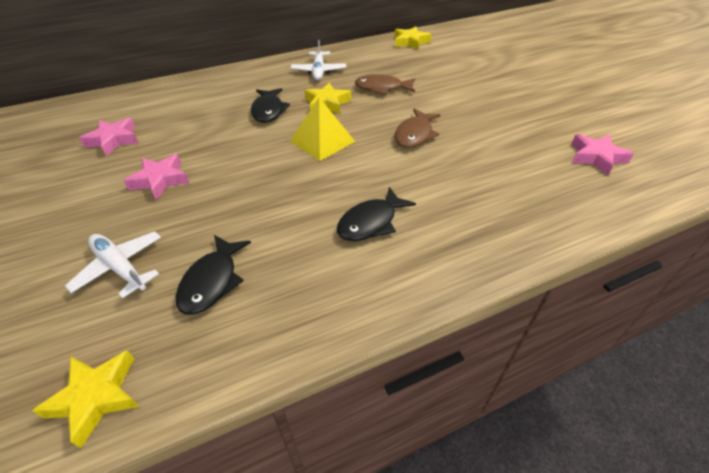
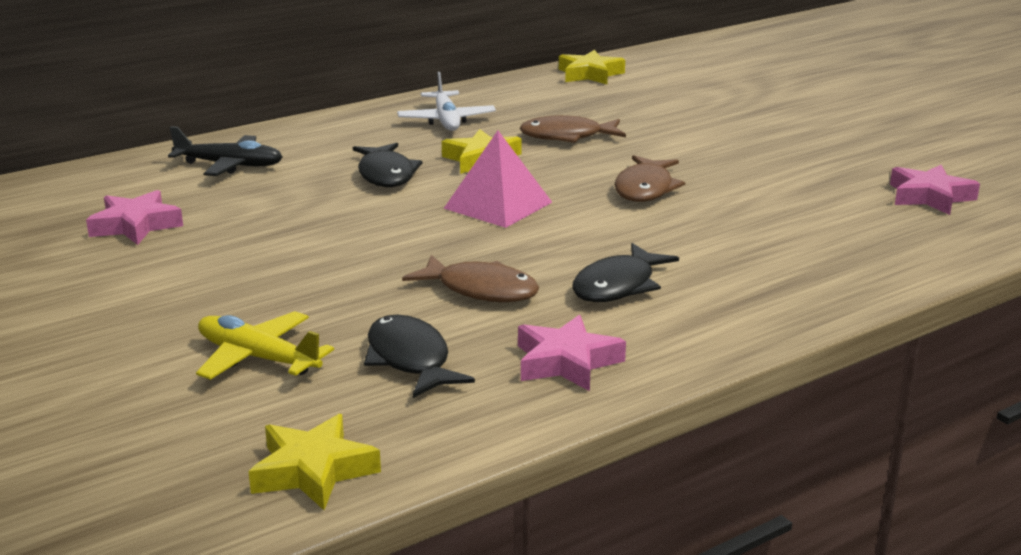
camera: 10 degrees left, 20 degrees down
(120, 267) = (258, 358): white plane -> yellow plane
(160, 180) = (253, 265): pink star -> pink star (566, 362)
(187, 97) = (230, 165): none -> black plane
(212, 281) = (410, 360): black fish -> black fish turned 150 degrees clockwise
(283, 217) = (481, 290): none -> brown fish
(322, 141) = (498, 205): yellow pyramid -> pink pyramid

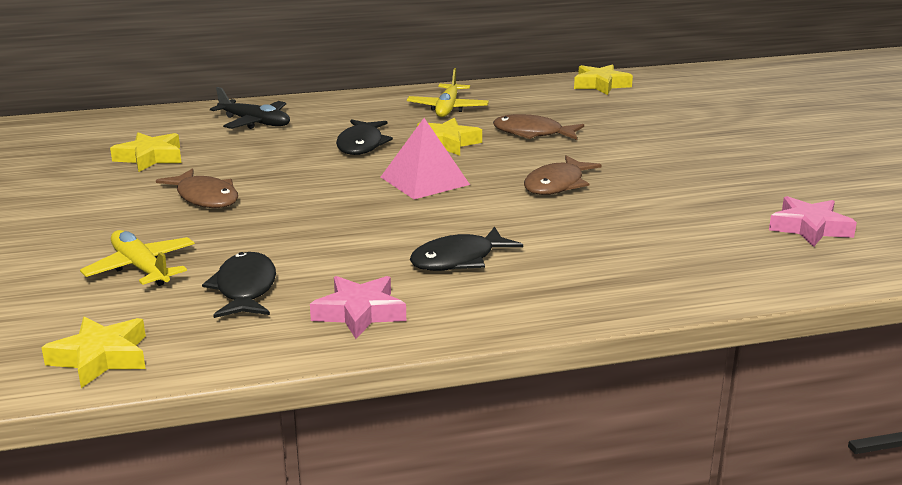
camera: 20 degrees right, 0 degrees up
(135, 225) = (150, 158): pink star -> yellow star
(446, 120) = (447, 108): white plane -> yellow plane
(481, 290) = (348, 245): brown fish -> brown fish (205, 197)

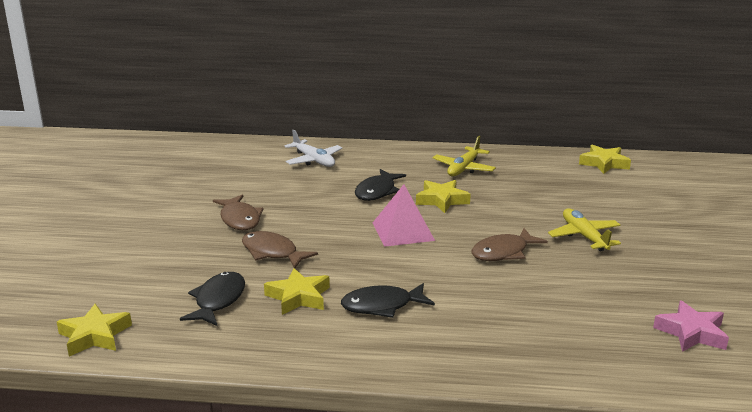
camera: 20 degrees right, 0 degrees up
(141, 268) = (163, 269): yellow plane -> yellow plane (584, 236)
(150, 158) = (224, 179): yellow star -> yellow star (298, 297)
(255, 122) = (313, 160): black plane -> white plane
(359, 313) = (281, 337): pink star -> none
(532, 133) = (515, 201): brown fish -> brown fish (272, 252)

